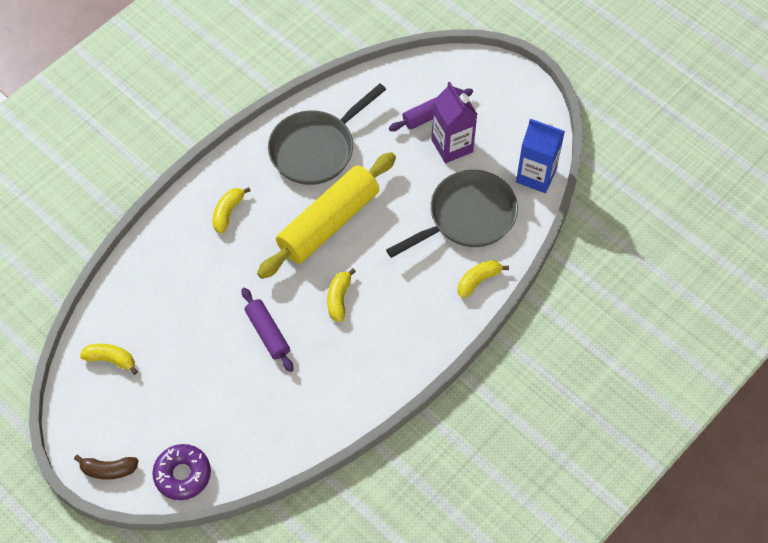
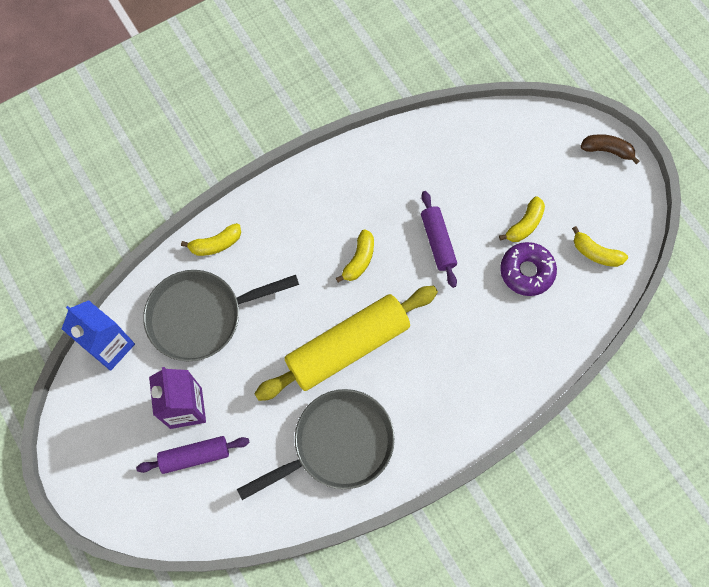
camera: 165 degrees left, 10 degrees up
(182, 475) = (540, 130): purple donut -> purple donut (526, 271)
(228, 212) = (452, 388): yellow banana -> yellow banana (524, 224)

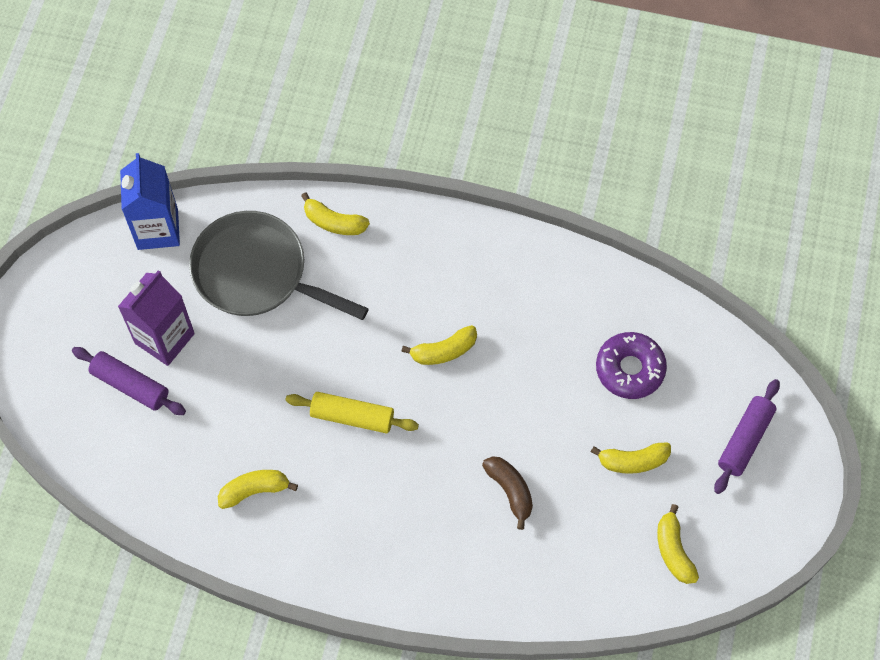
camera: 45 degrees right, 5 degrees down
(337, 444) = (254, 490): grey pan -> yellow banana
(347, 346) = (352, 416): yellow rolling pin -> yellow rolling pin, size x0.53
(437, 242) = (533, 401): purple rolling pin -> purple rolling pin (745, 440)
(526, 271) = (587, 505): purple donut -> purple donut (630, 369)
(607, 150) = (793, 467): brown banana -> brown banana (510, 491)

